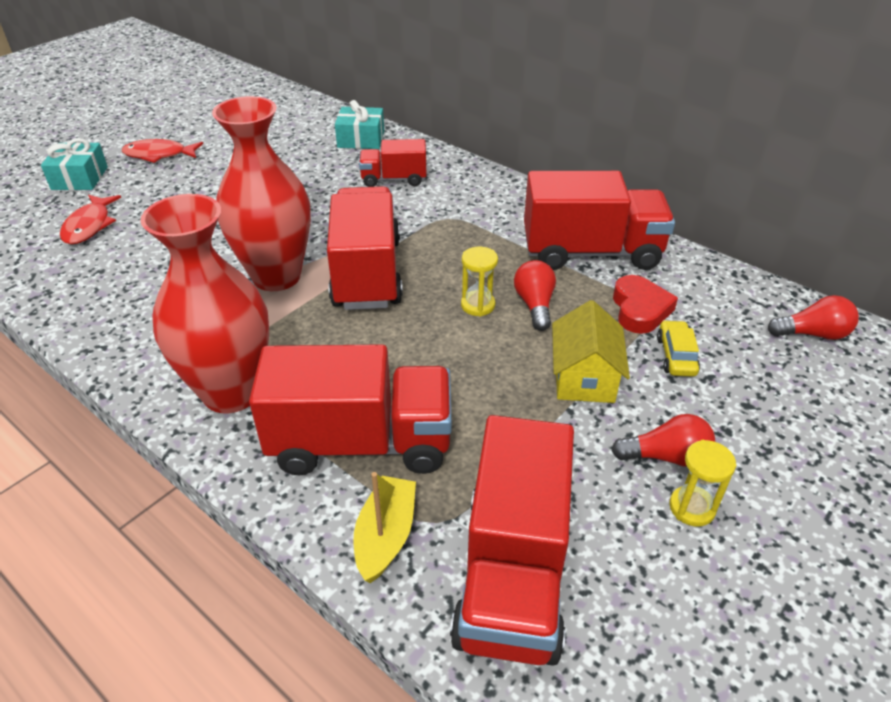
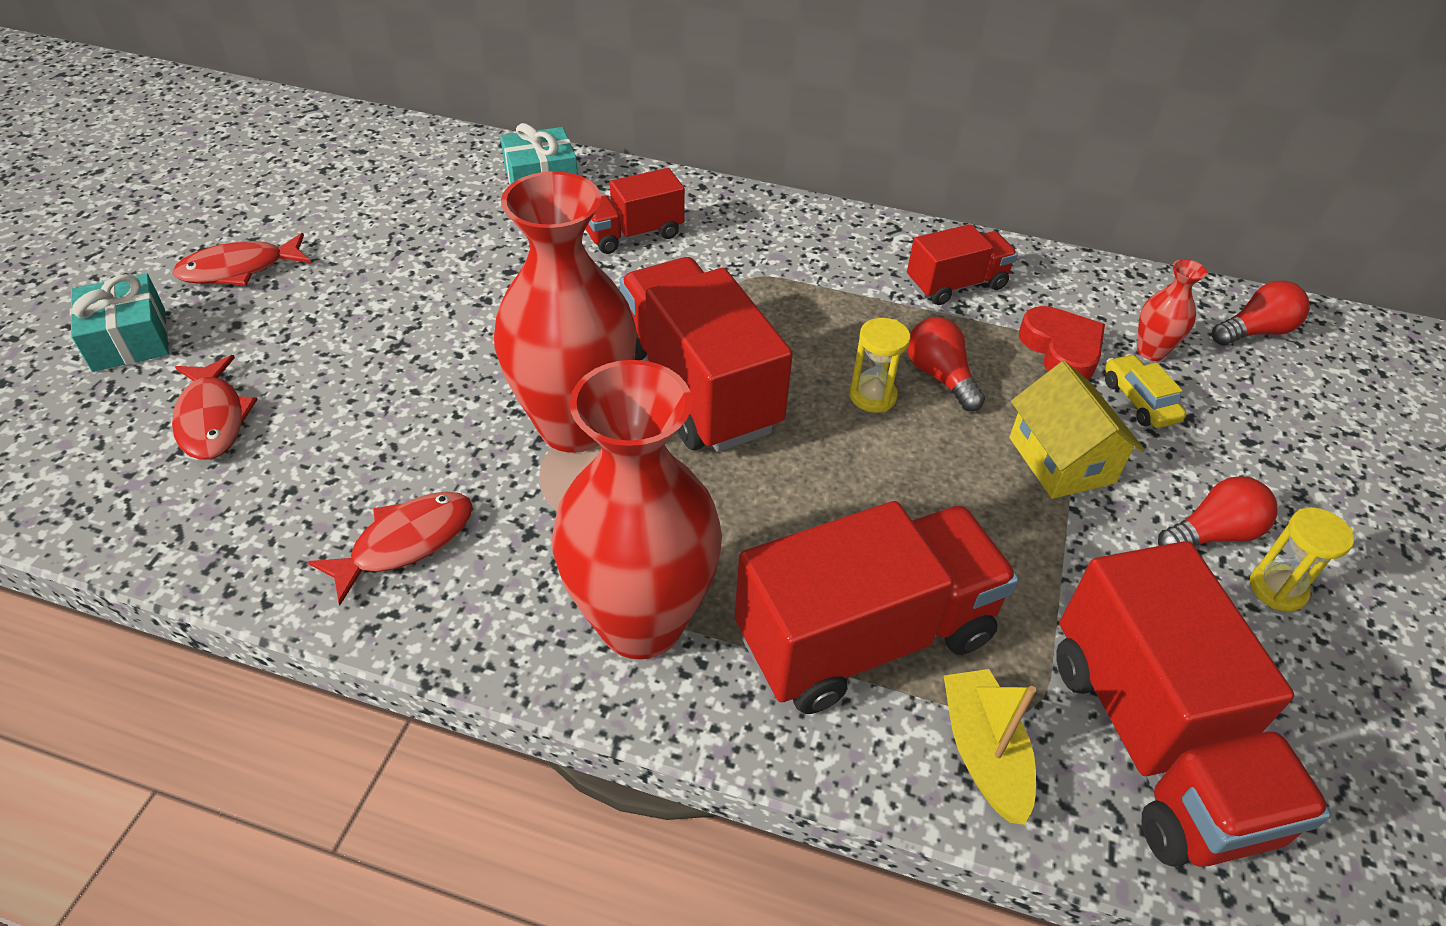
camera: 25 degrees left, 5 degrees up
(137, 313) = (405, 543): none -> red fish
(591, 252) = (956, 284): red truck -> red truck, size x0.55
(711, 327) = (1151, 351): none -> red vase

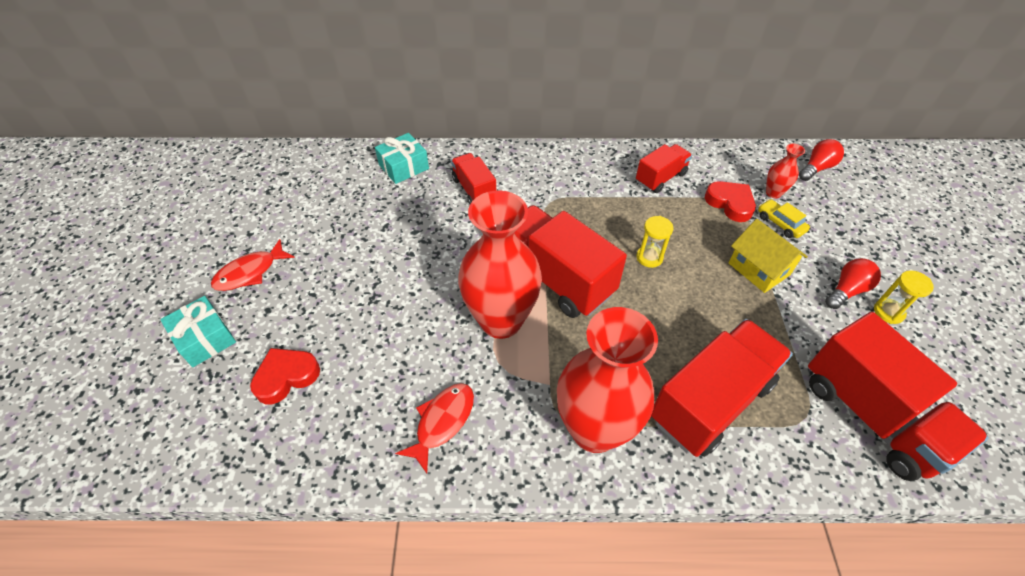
camera: 15 degrees left, 5 degrees up
(212, 419) = (286, 377): red fish -> red heart
(633, 234) = (474, 190): red truck -> red truck turned 105 degrees clockwise
(940, 377) = (678, 236): red light bulb -> none
(983, 753) = (796, 448): yellow boat -> none

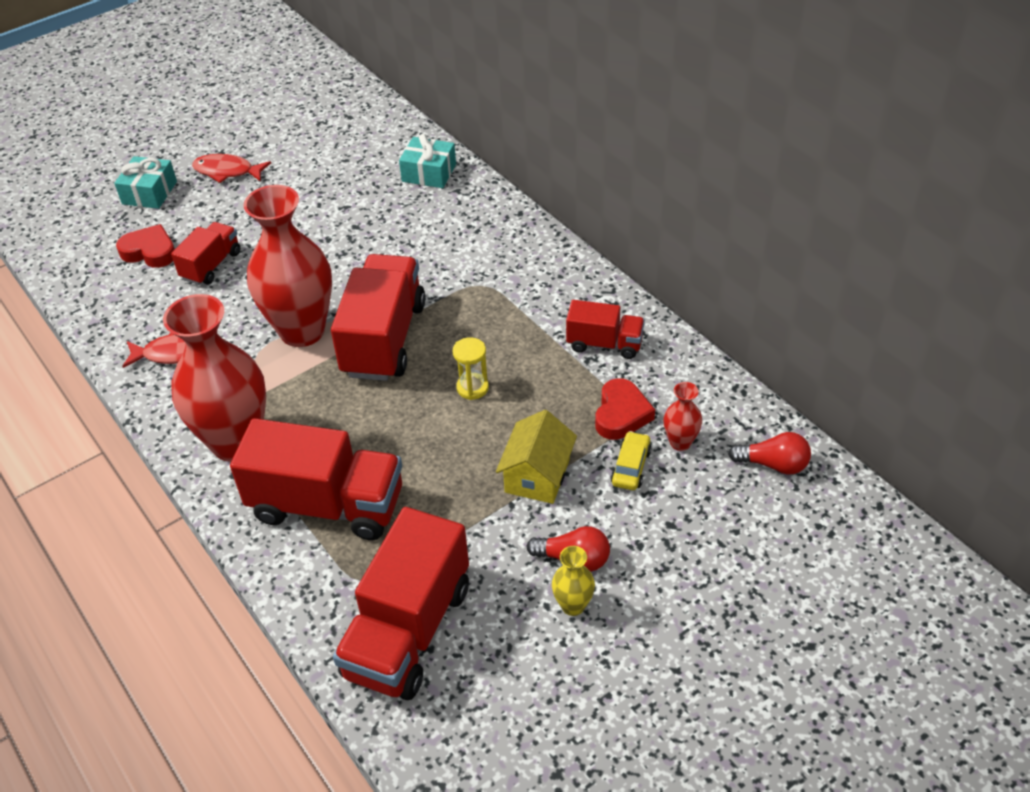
camera: 55 degrees right, 5 degrees down
(474, 190) = (445, 230): red truck -> red truck (211, 265)
(888, 312) = (573, 605): yellow hourglass -> yellow vase

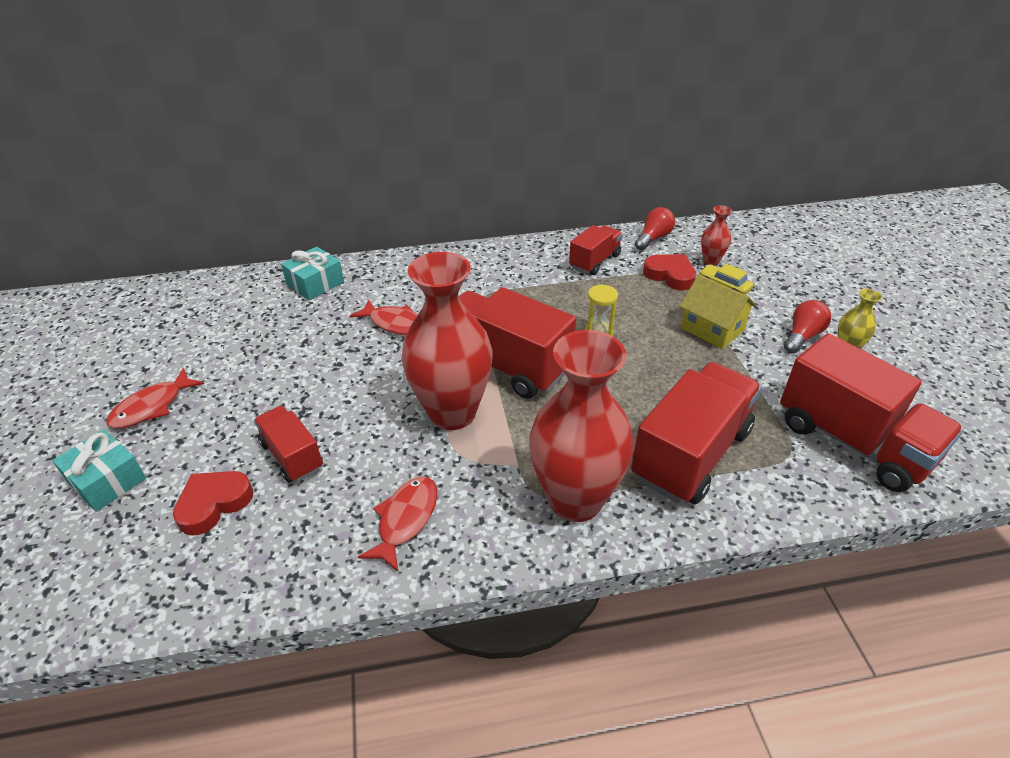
camera: 65 degrees left, 5 degrees down
(401, 247) = (395, 324): none -> red fish
(773, 464) = (748, 235): red light bulb -> red light bulb (653, 238)

